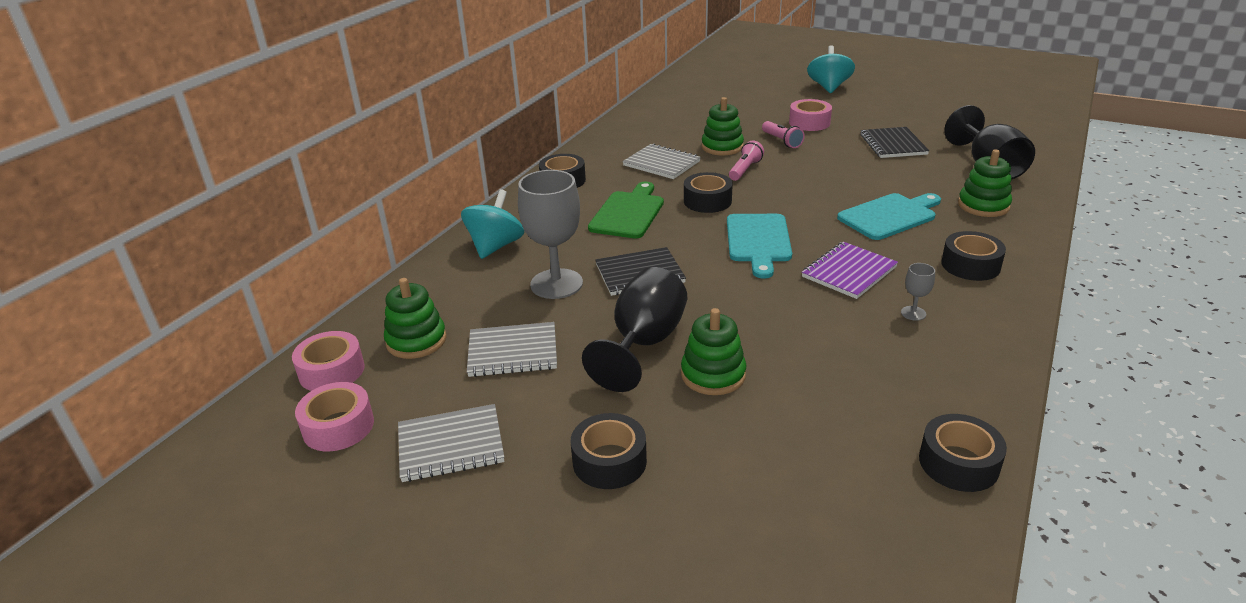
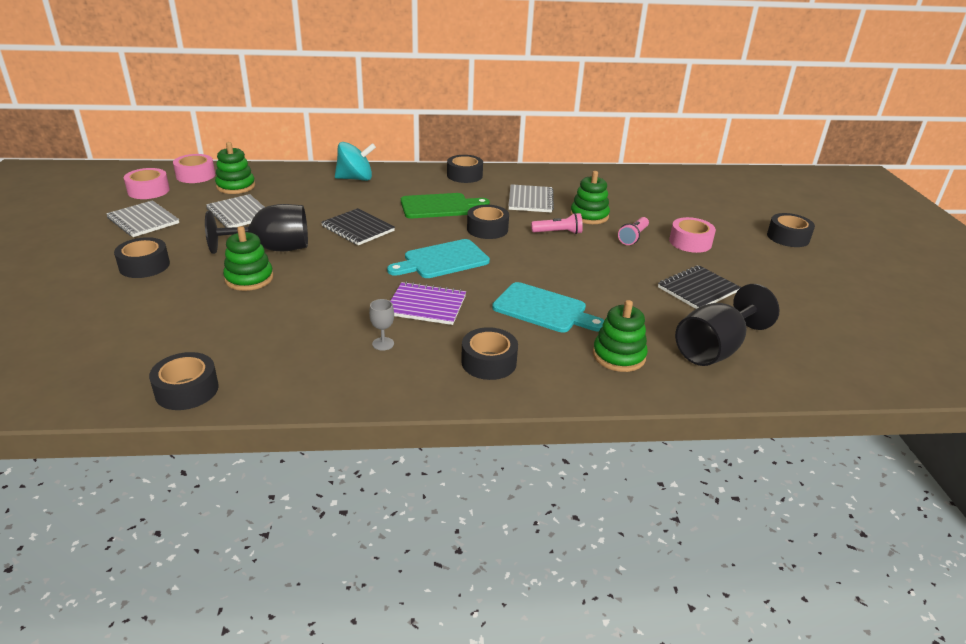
camera: 55 degrees right, 0 degrees up
(556, 284) = (324, 207): grey goblet -> none
(829, 87) = (788, 237): turquoise spinning top -> black tape

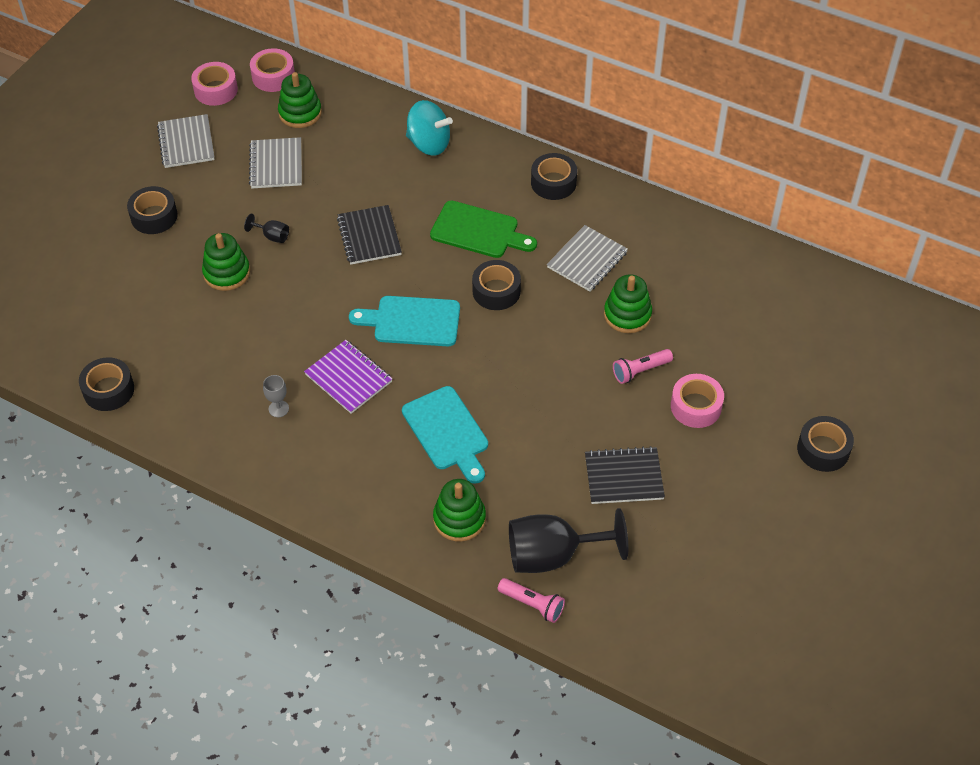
camera: 35 degrees right, 20 degrees up
(272, 248) = (272, 236): black goblet -> black goblet, size x0.43
(489, 362) = (345, 471): black tape -> none
(558, 232) = (566, 328): pink flashlight -> pink flashlight (533, 604)

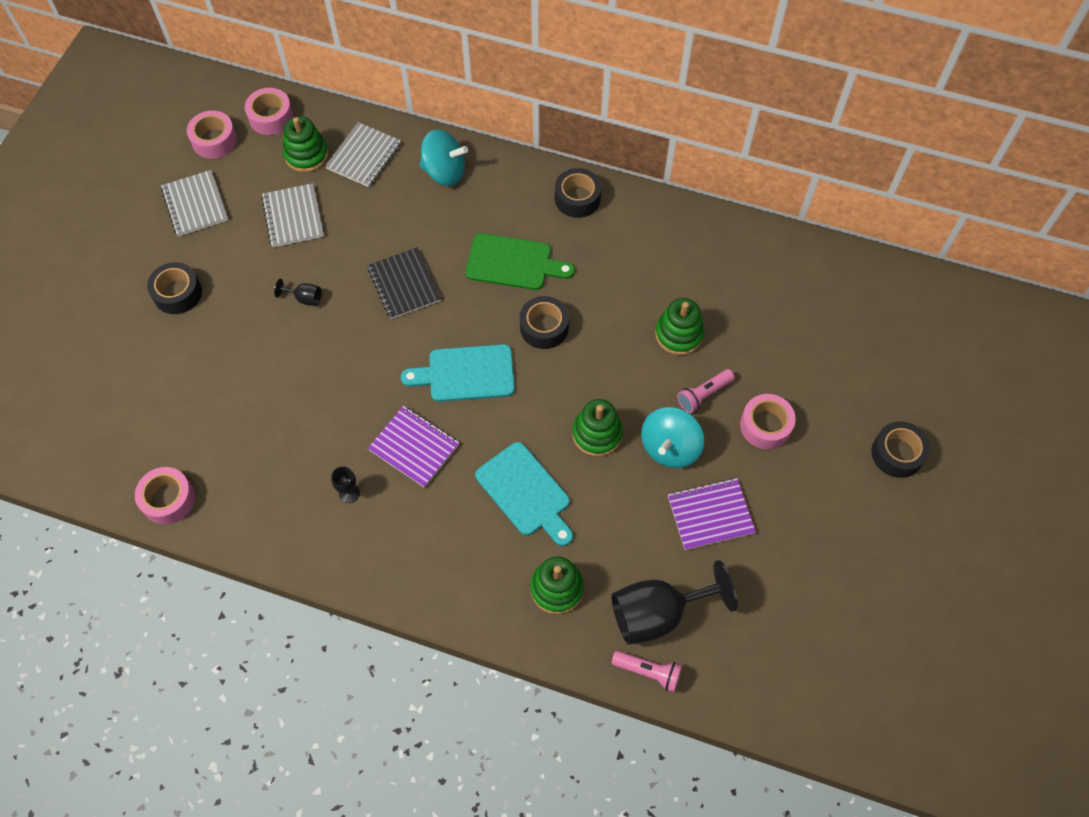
camera: 10 degrees left, 10 degrees up
(108, 390) = (168, 499): black tape -> pink tape
(227, 273) = (266, 347): green stacking toy -> green stacking toy (597, 434)
(278, 409) = (349, 493): grey goblet -> black goblet
(587, 260) = (627, 279): grey notebook -> grey notebook (364, 156)
(596, 413) = (670, 448): none -> turquoise spinning top
(624, 477) = (710, 515): black notebook -> purple notebook

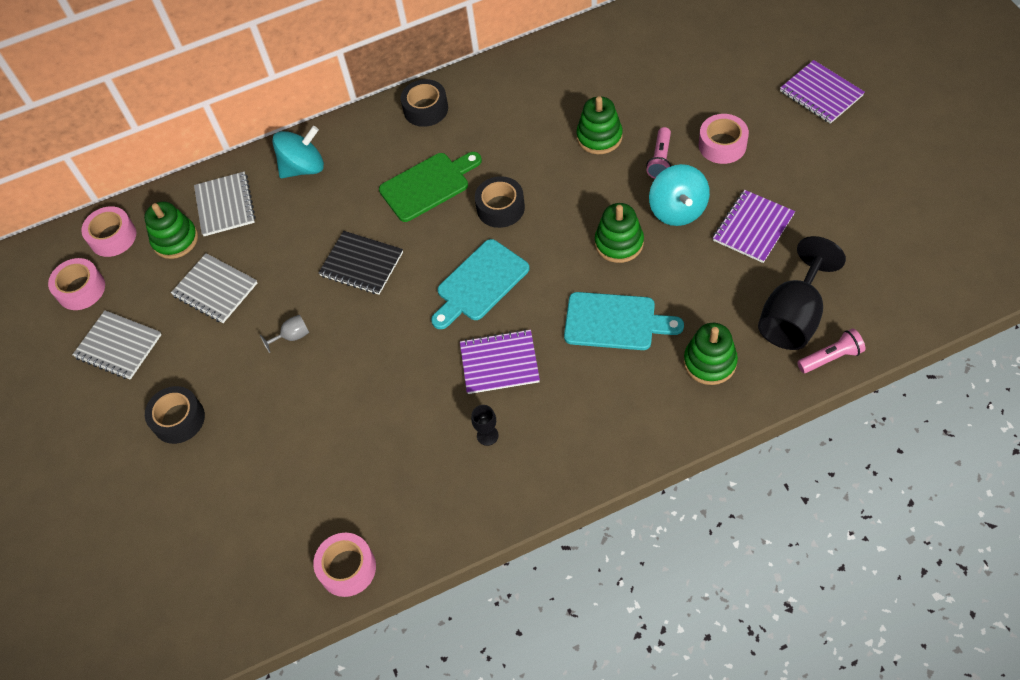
camera: 35 degrees left, 5 degrees down
(304, 298) = (292, 336): black goblet -> grey goblet
(897, 453) = (821, 93): black tape -> purple notebook

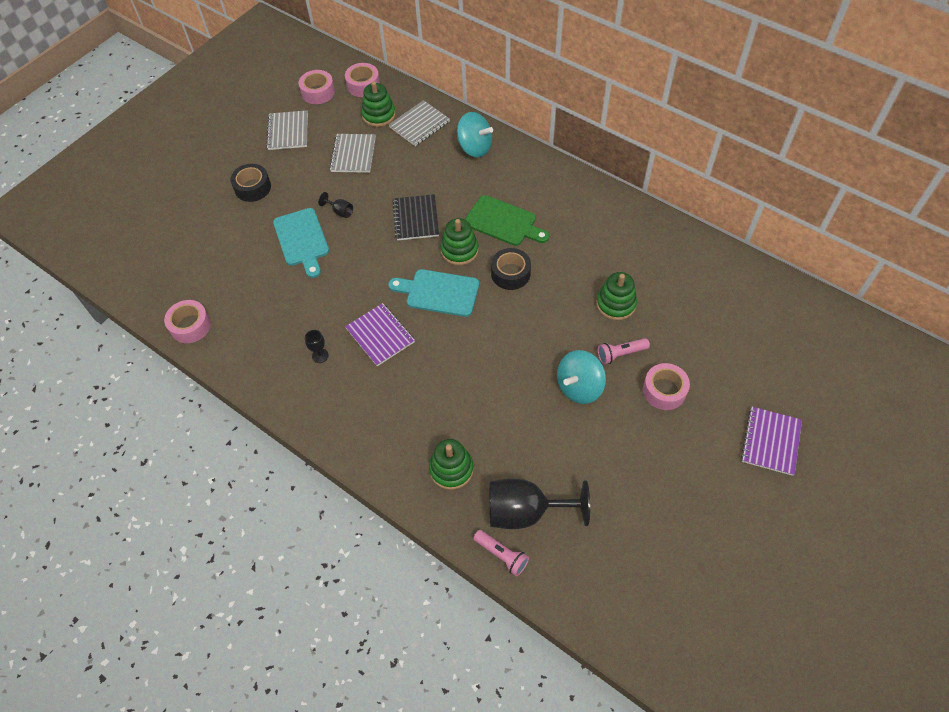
camera: 55 degrees right, 0 degrees up
(292, 336) = (340, 211): grey goblet -> black goblet
(426, 109) = (569, 187): black tape -> none
(615, 322) = (452, 391): turquoise cutting board -> turquoise cutting board (302, 240)
(619, 243) = (524, 361): green stacking toy -> green stacking toy (459, 250)
(753, 228) = (595, 447): purple notebook -> none

